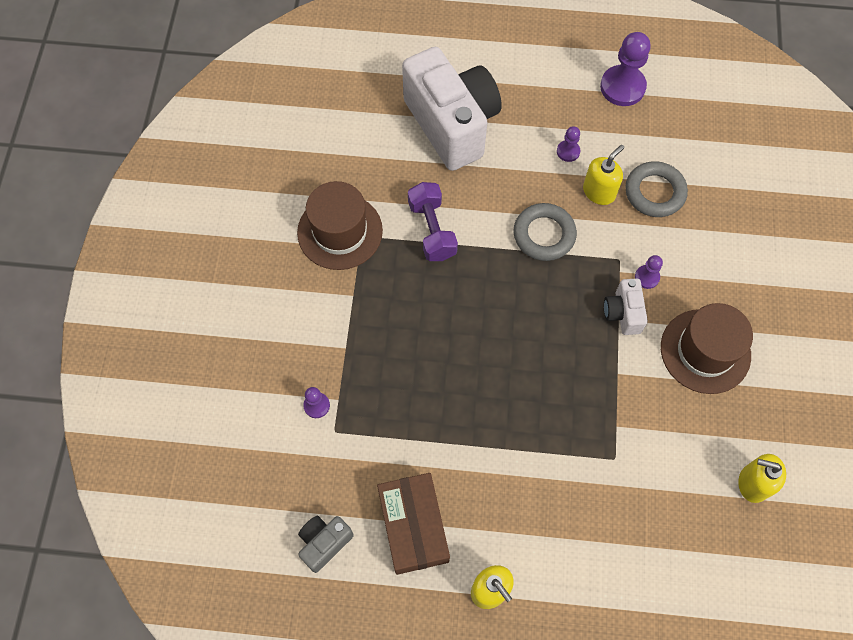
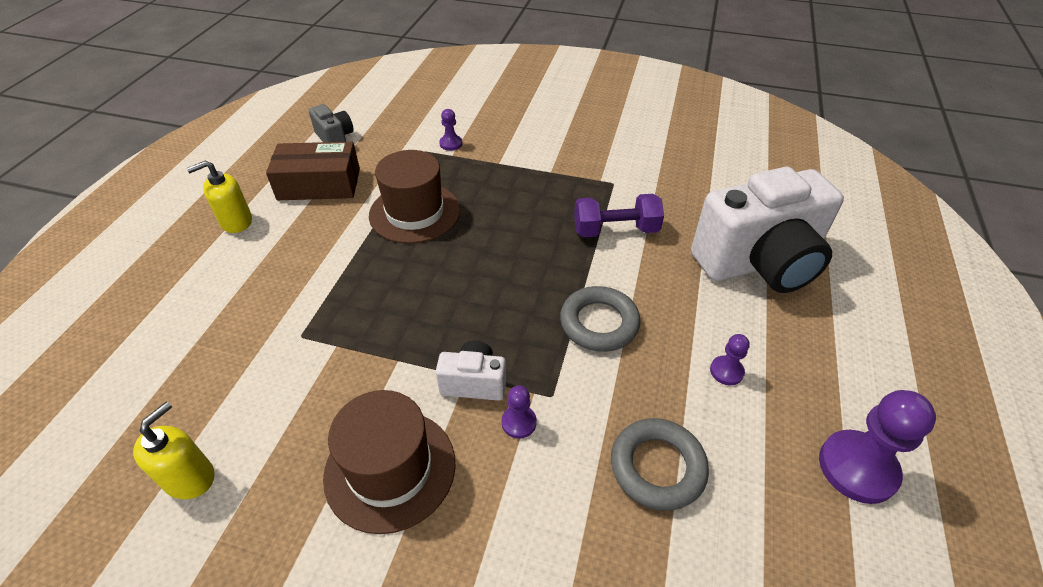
camera: 100 degrees right, 20 degrees down
(340, 231) = (620, 170): brown hat -> brown hat (414, 212)
(599, 192) = (660, 394): yellow soap dispenser -> none

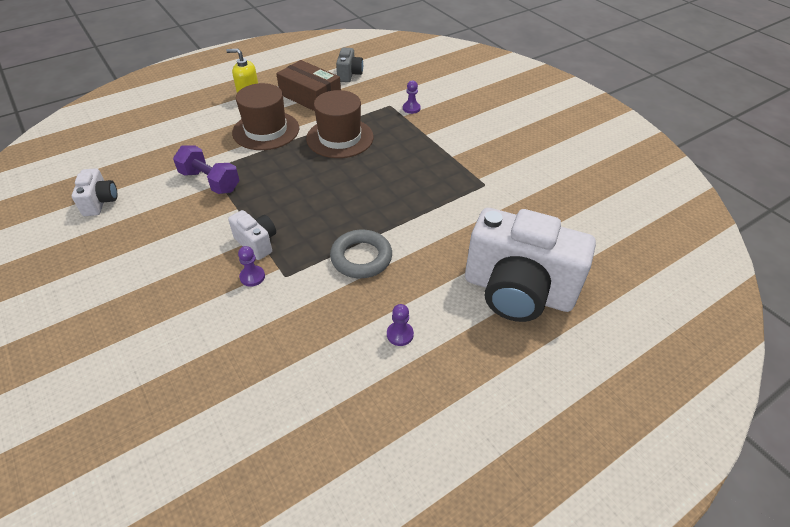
camera: 40 degrees right, 0 degrees up
(190, 477) = (100, 202): yellow soap dispenser -> white camera
(390, 469) = (172, 255): brown hat -> brown hat (266, 130)
(615, 230) = (445, 213): purple dumbbell -> purple dumbbell (210, 181)
(657, 467) = (290, 350): grey ring -> none
(857, 468) = (404, 444): purple pawn -> none

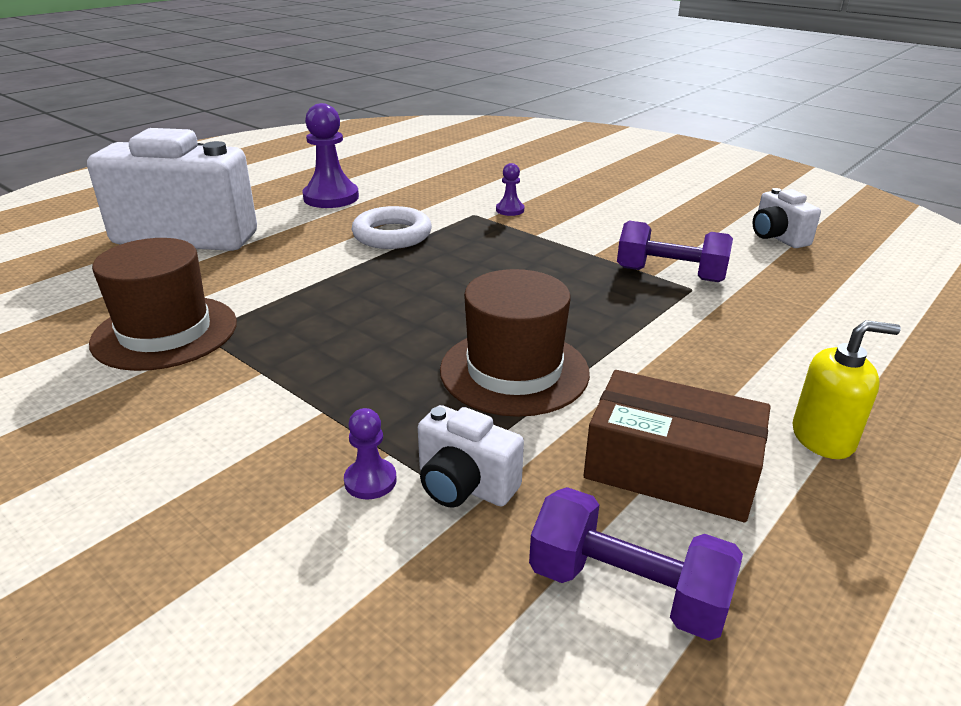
camera: 165 degrees right, 15 degrees down
(257, 243) = (531, 231): white camera -> white camera (464, 485)
(266, 130) = (678, 361): brown hat -> brown hat (165, 332)
(349, 74) = (627, 590): grey camera -> purple dumbbell
(361, 258) = (392, 235): grey ring -> white ring
(400, 334) = (331, 197): purple pawn -> purple pawn, size x1.99

